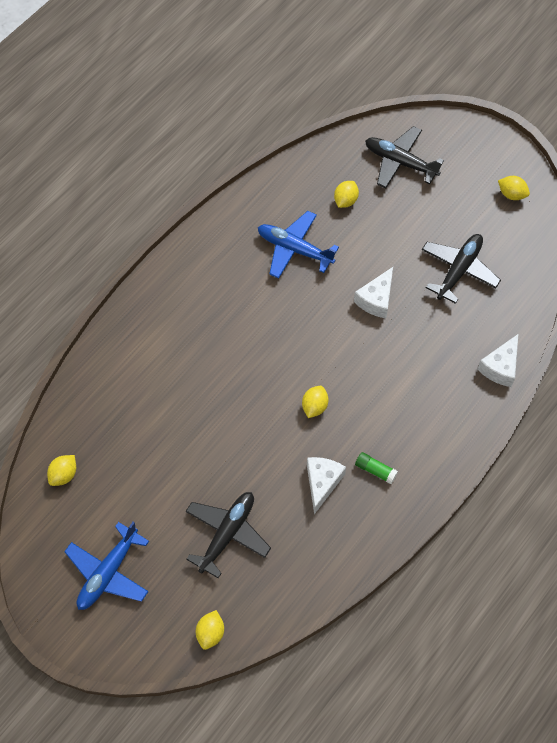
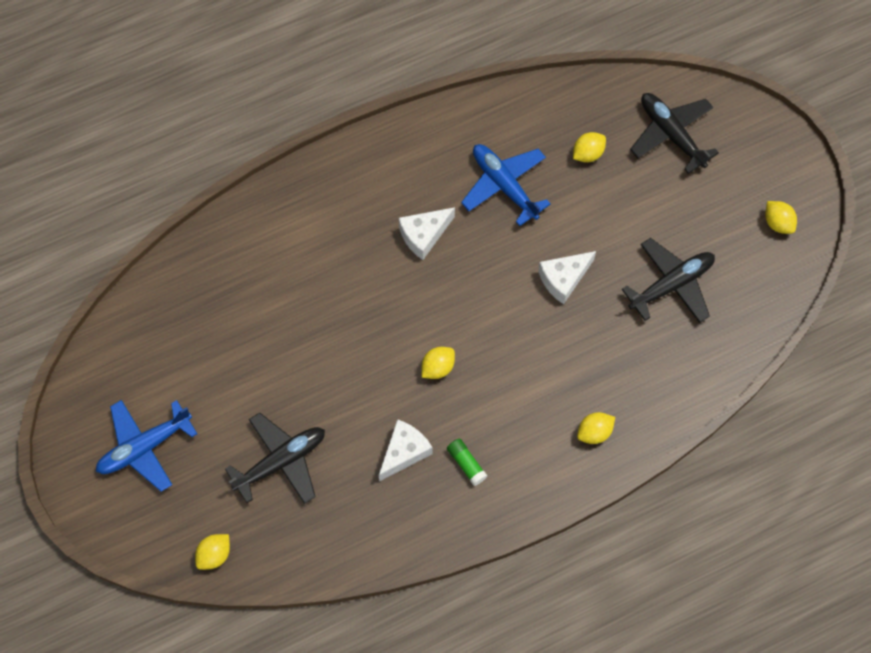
camera: 25 degrees right, 5 degrees up
(64, 475) = (149, 327): yellow lemon -> yellow lemon (594, 432)
(500, 367) = (659, 412): white cheese -> white cheese (424, 235)

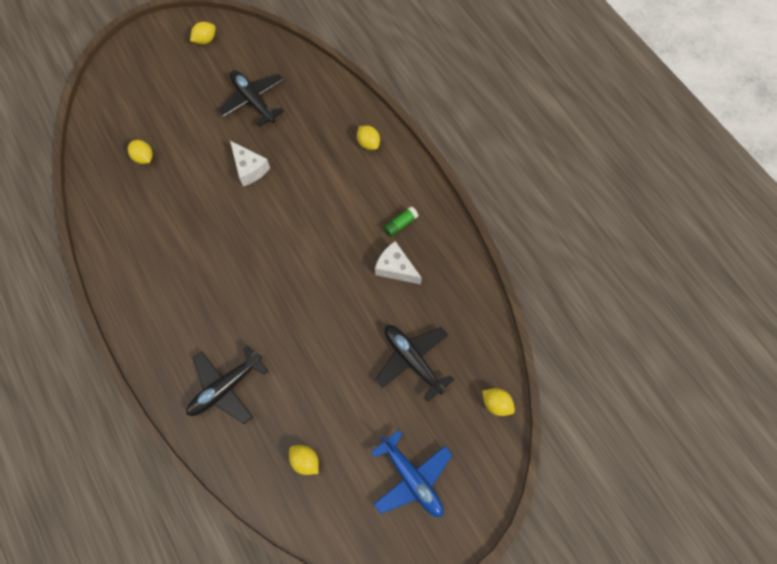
camera: 95 degrees left, 0 degrees up
(424, 235) = (212, 269): white cheese -> none
(437, 367) = (325, 250): yellow lemon -> yellow lemon (305, 461)
(504, 185) = (169, 214): blue plane -> none
(671, 134) = (131, 104): black plane -> black plane (226, 387)

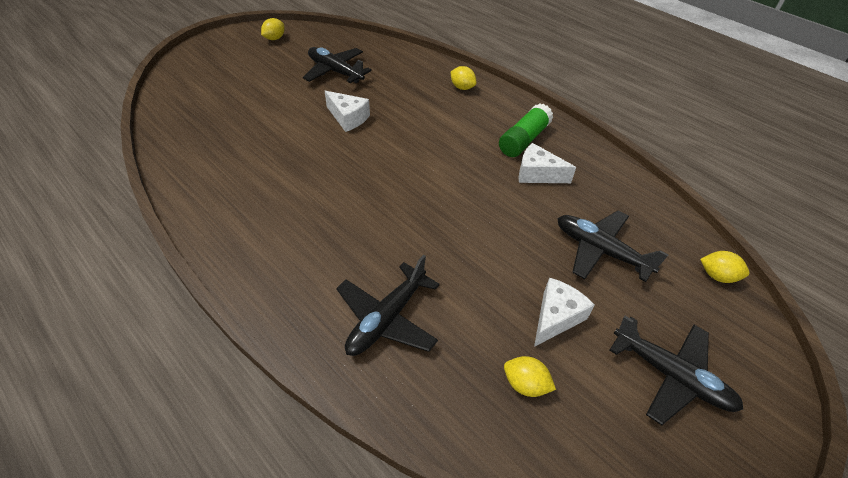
camera: 15 degrees left, 20 degrees down
(144, 158) = (228, 123): yellow lemon -> none
(350, 413) = (556, 317): none -> white cheese
(400, 224) = (524, 140): green glue stick -> green glue stick, size x1.76
(412, 478) = (671, 375): blue plane -> black plane

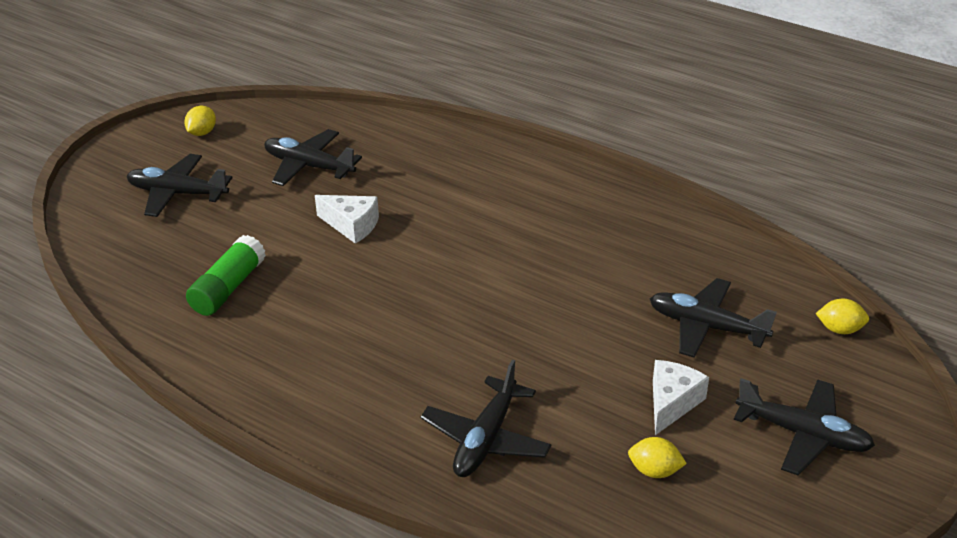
camera: 10 degrees left, 10 degrees down
(239, 76) = (177, 194): none -> black plane
(462, 87) = (488, 160): yellow lemon -> none
(524, 140) = (586, 215): green glue stick -> green glue stick (228, 288)
(537, 174) = (613, 254): white cheese -> none

